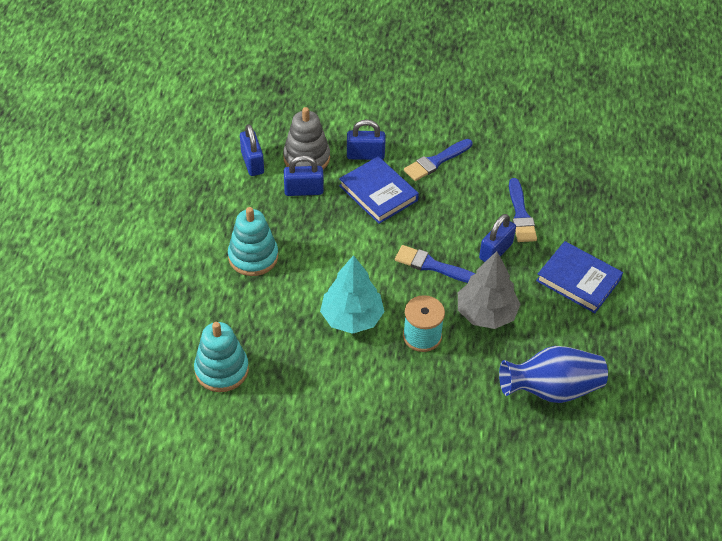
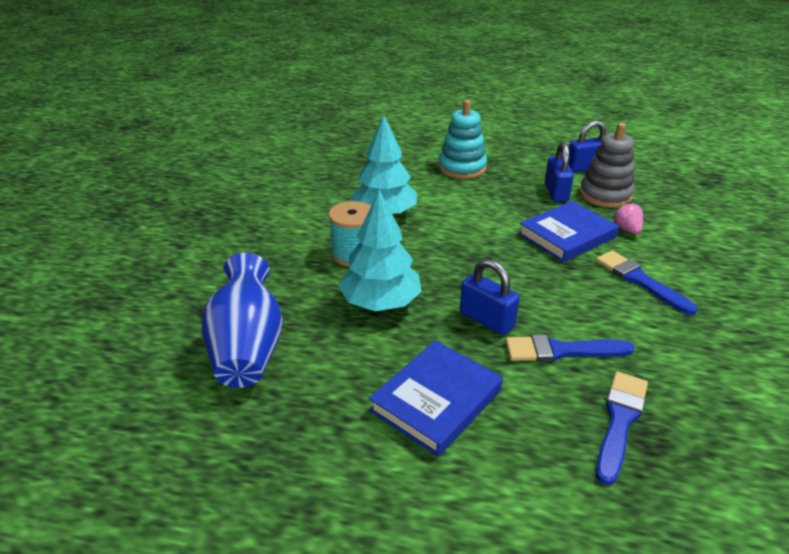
camera: 95 degrees right, 15 degrees down
(221, 370) = (336, 155): turquoise stacking toy -> none
(365, 155) = (626, 229): blue padlock -> pink strawberry
(432, 266) = (457, 267): blue brush -> blue brush (620, 420)
(486, 313) = (380, 303): grey tree -> turquoise tree

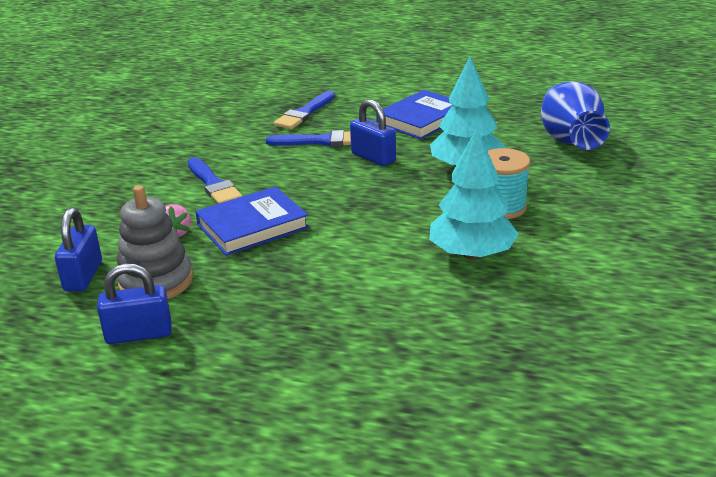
camera: 175 degrees left, 5 degrees down
(462, 168) = (346, 337): turquoise stacking toy -> none
(556, 192) = (222, 286): blue padlock -> blue padlock (83, 276)

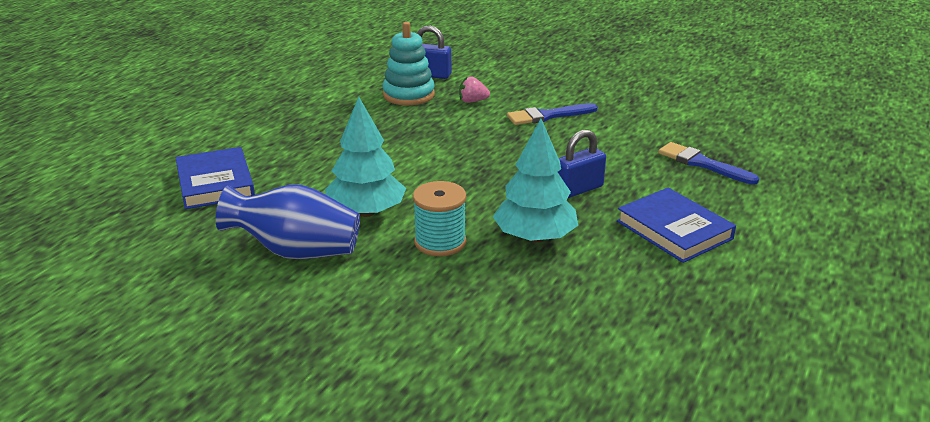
camera: 100 degrees right, 0 degrees up
(139, 334) = (350, 90): blue padlock -> none
(156, 281) = (408, 95): grey stacking toy -> turquoise stacking toy
(252, 226) = (467, 127): blue book -> blue book (215, 183)
(321, 141) = (626, 167): blue brush -> none
(570, 141) = (585, 324): blue vase -> blue vase (296, 252)

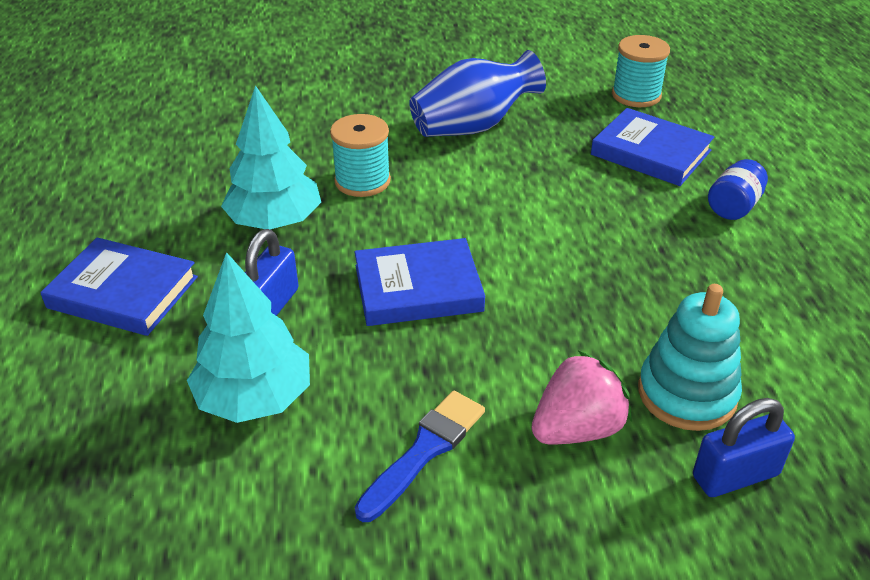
camera: 145 degrees right, 10 degrees up
(130, 225) = (636, 95): none -> turquoise spool
(238, 140) = (733, 206): none -> blue jar
(366, 212) = (468, 182): turquoise tree -> turquoise tree (255, 398)
(472, 101) = (577, 429): pink strawberry -> pink strawberry, size x1.68
(480, 168) = (418, 288): none -> blue book
(702, 164) = (112, 441): blue brush -> none

